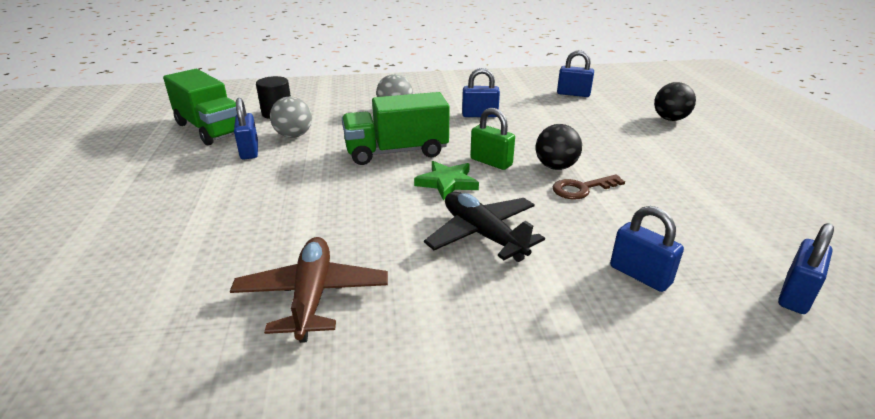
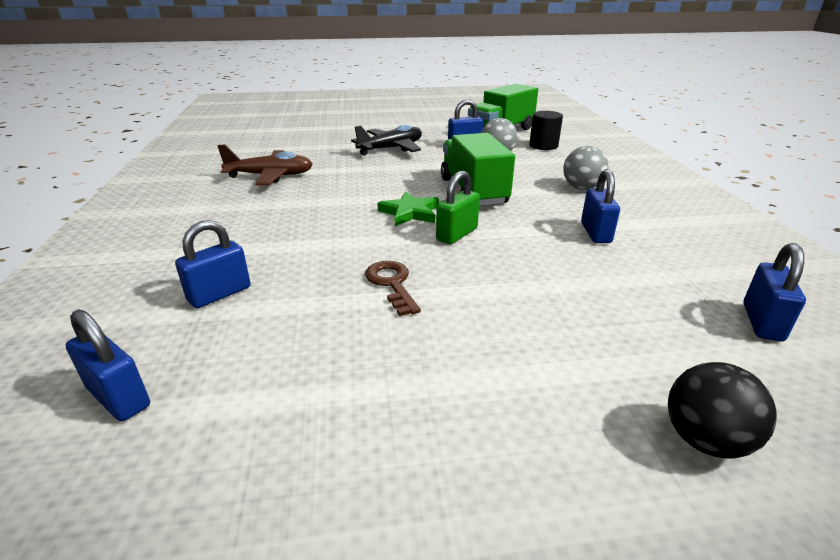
camera: 90 degrees right, 0 degrees up
(483, 235) = (316, 225): black plane -> black plane (391, 149)
(555, 167) = (449, 272): black ball -> none

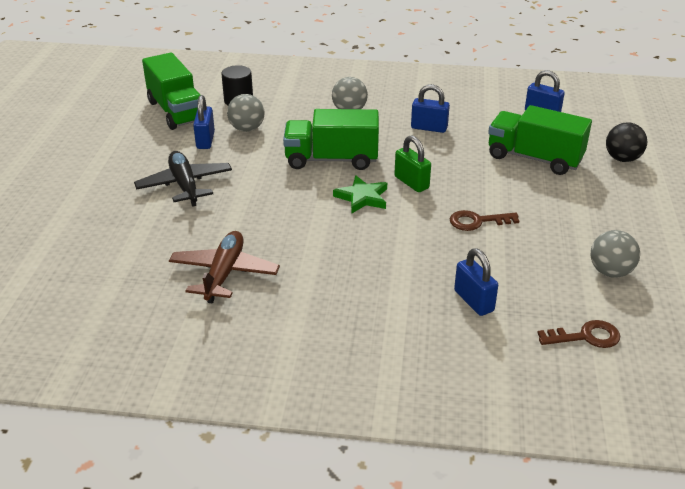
camera: 75 degrees left, 5 degrees up
(119, 397) = (586, 337): blue padlock -> brown key
(286, 424) = (610, 272): none -> grey ball
(597, 322) = (534, 158): none -> green truck

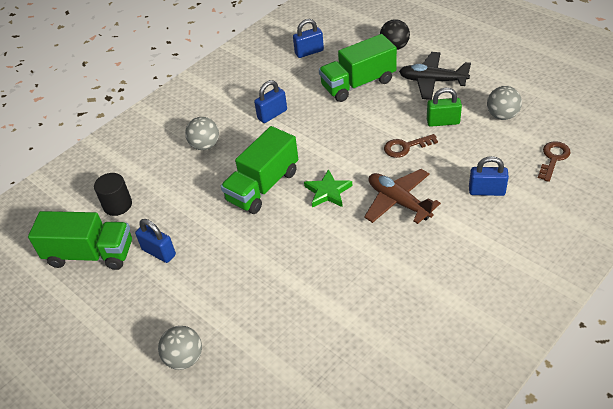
camera: 50 degrees left, 10 degrees up
(185, 185) = (215, 293): black plane -> black plane (432, 81)
(224, 274) = (358, 314): brown plane -> brown plane (398, 202)
(247, 129) = (168, 218): grey ball -> grey ball (184, 358)
(411, 182) = (332, 157): green padlock -> green padlock (443, 122)
(477, 221) = (405, 147): brown key -> brown key turned 45 degrees clockwise

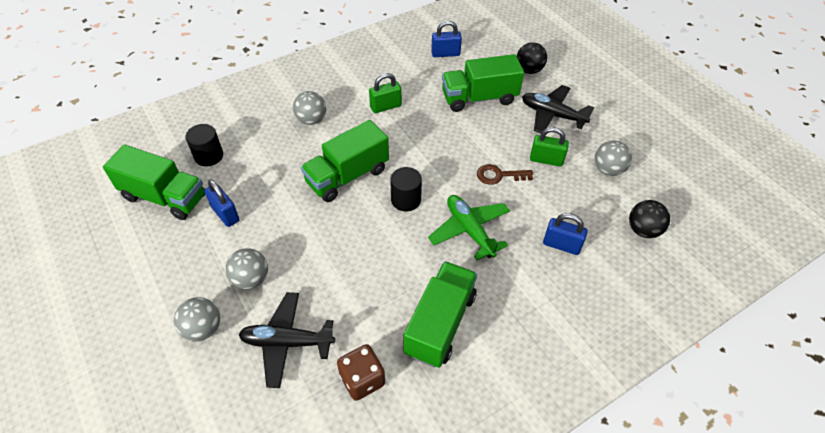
camera: 10 degrees right, 5 degrees up
(211, 302) = (251, 279): none -> grey ball
(270, 346) = (287, 342): none -> black plane
(272, 114) = (385, 106): blue padlock -> green padlock
(328, 192) = (406, 200): green star -> black cylinder
(355, 356) = (362, 380): none -> brown dice
(398, 202) = (469, 230): brown plane -> green plane
(405, 288) = (440, 324): none -> green truck
(553, 158) = (643, 230): brown key -> black ball

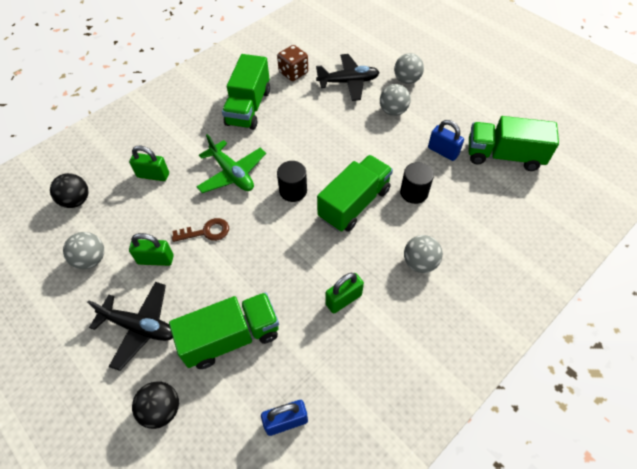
camera: 170 degrees right, 5 degrees up
(209, 156) = (496, 200): black cylinder -> black cylinder (414, 192)
(561, 245) = (153, 175): blue padlock -> green padlock

